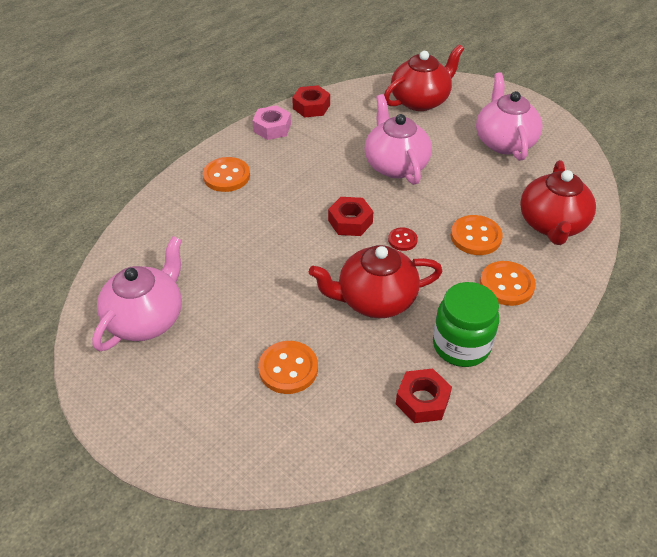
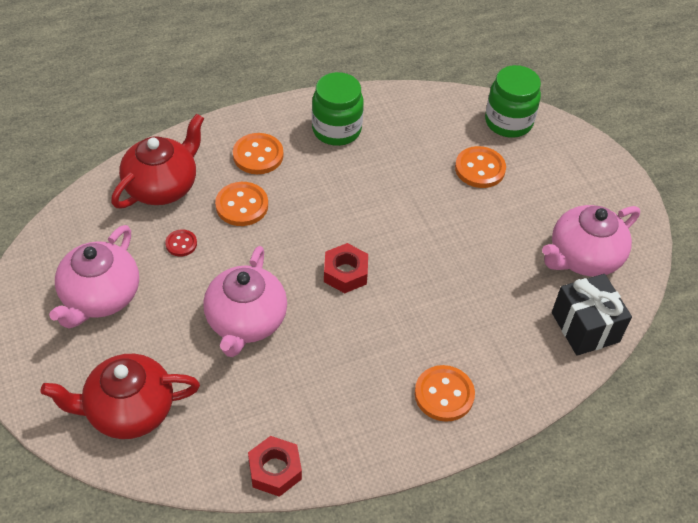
camera: 155 degrees left, 5 degrees up
(130, 259) = (585, 327): none -> black gift
(272, 128) = (349, 453): pink nut -> none
(285, 448) = (508, 122): none -> green jar
(375, 299) = (376, 190): red teapot -> none
(402, 240) = (310, 232): red button -> red button (181, 244)
(422, 400) = (394, 110): red nut -> none

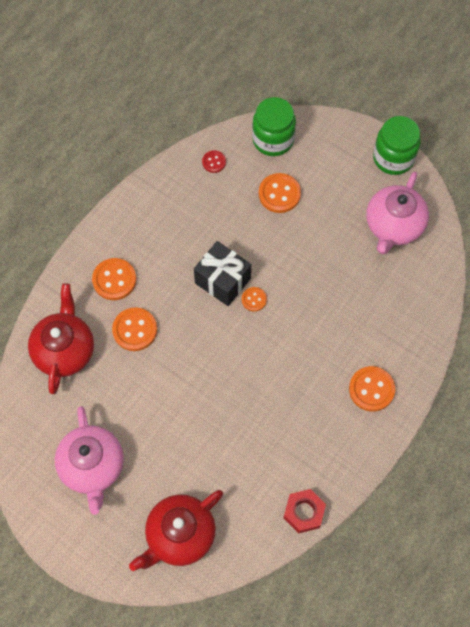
camera: 30 degrees left, 15 degrees up
(181, 244) = (116, 388): red button -> red button (214, 162)
(246, 322) = (207, 420): pink teapot -> none
(336, 130) = (155, 222): green jar -> green jar (393, 158)
(345, 273) = (246, 339): red nut -> none
(381, 243) = (254, 299): none -> orange button
(585, 327) = (427, 281): black gift -> black gift (222, 281)

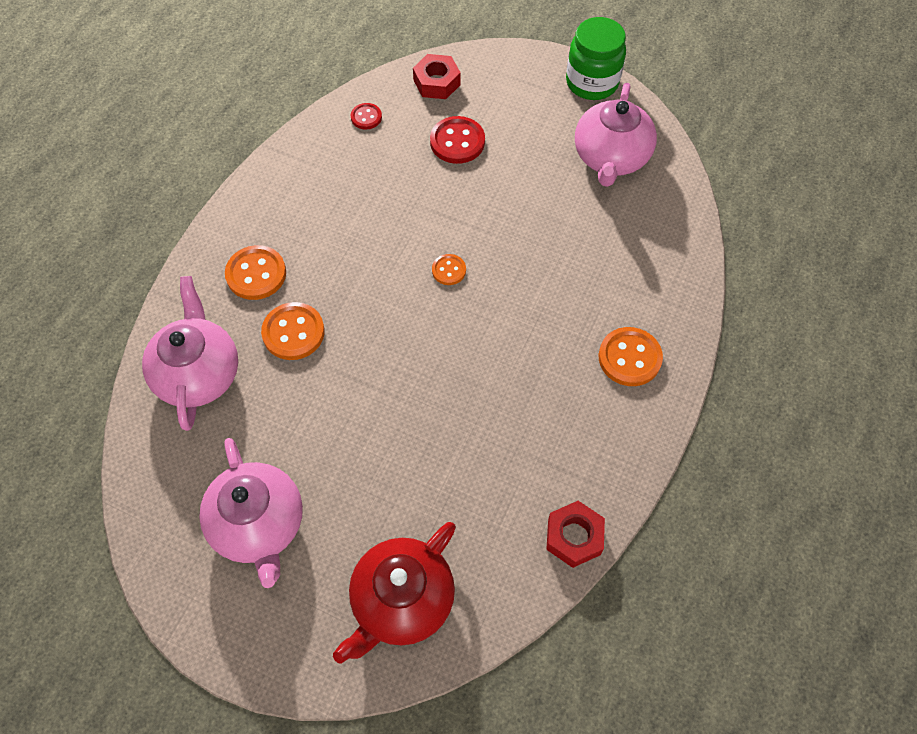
camera: 10 degrees left, 5 degrees down
(64, 350) = (198, 373): red teapot -> pink teapot
(222, 281) = (403, 254): black gift -> none
(273, 140) = (437, 82): green jar -> red nut
(279, 194) = (457, 142): orange button -> red button

